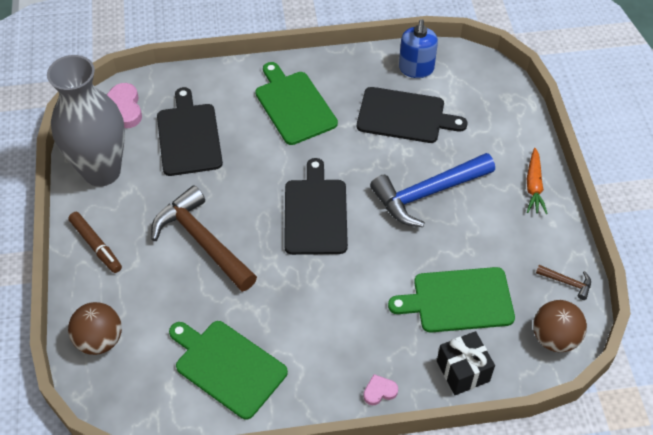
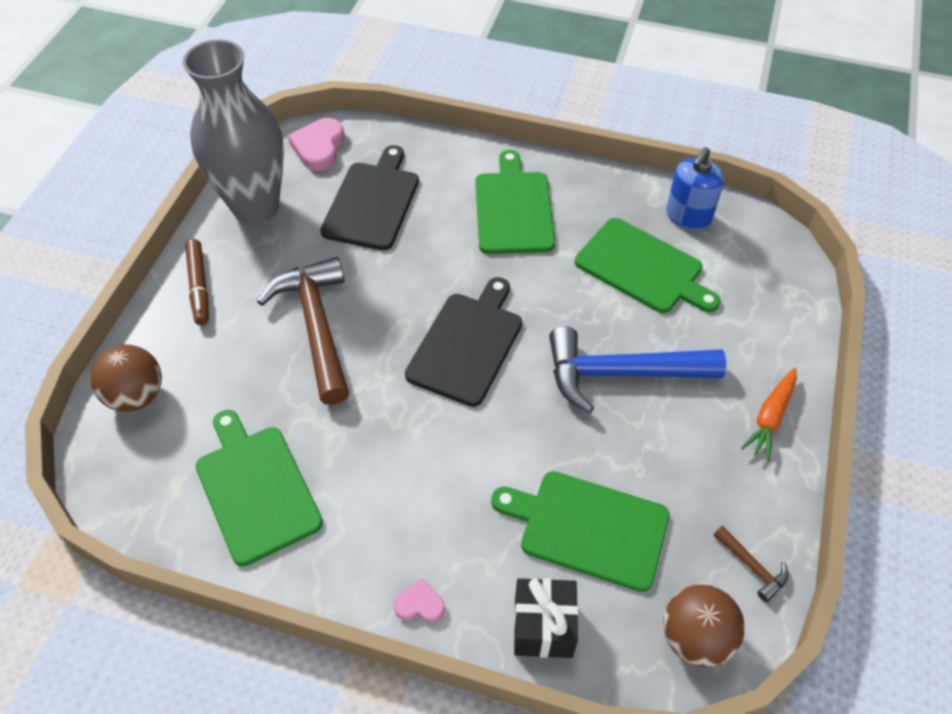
camera: 25 degrees right, 0 degrees up
(405, 116) = (643, 268): black cutting board -> green cutting board

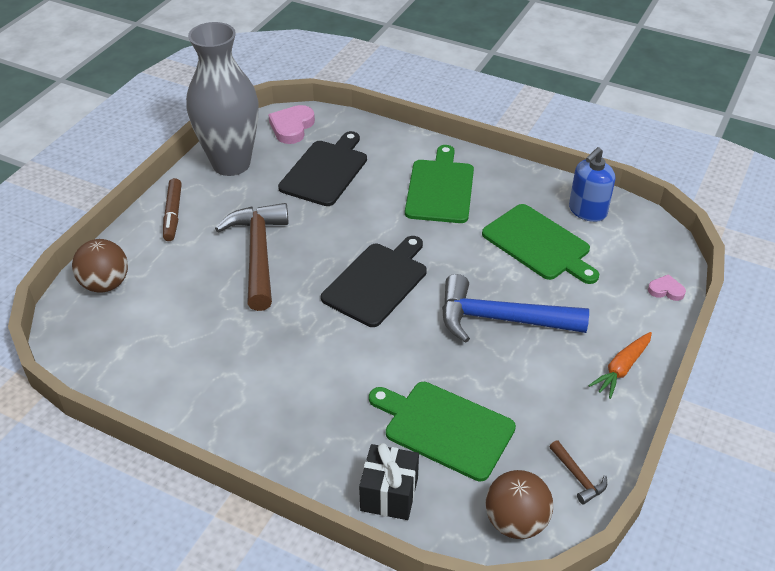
camera: 10 degrees right, 10 degrees down
(255, 489) = (182, 362): green cutting board -> none
(419, 604) = (292, 462): pink heart -> pink heart (666, 290)

